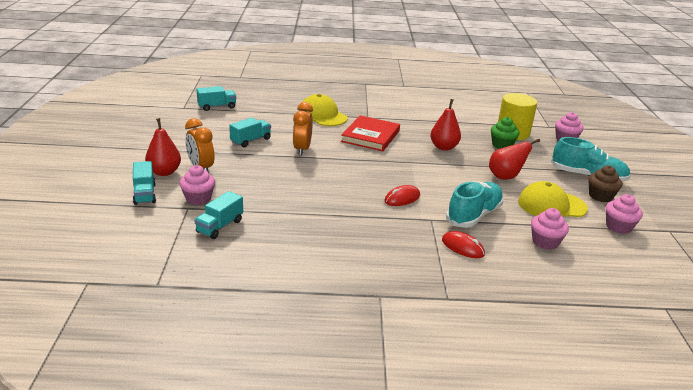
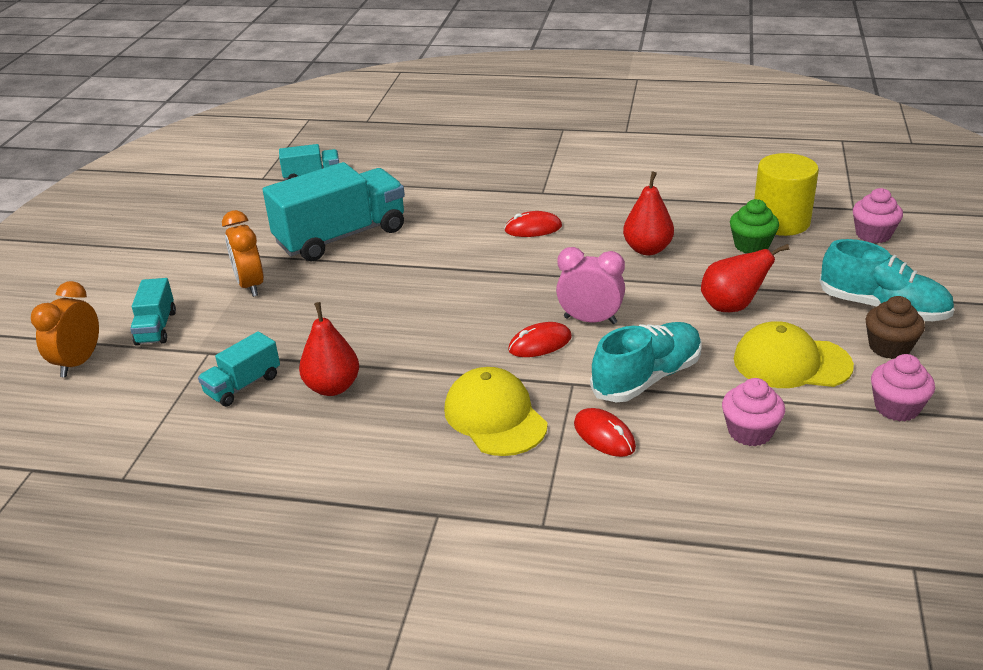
camera: 15 degrees right, 5 degrees up
(164, 172) = (196, 291): red pear -> red pear (332, 387)
(198, 198) = (229, 337): pink cupcake -> none
(250, 140) = (341, 237): turquoise truck -> turquoise truck, size x2.04
(302, 149) = (414, 252): orange clock -> orange clock (78, 363)
(322, 115) = (470, 190): yellow cap -> yellow cap (495, 417)
(370, 136) = (533, 228): red book -> red mouse
(426, 185) = (590, 320): none -> pink clock

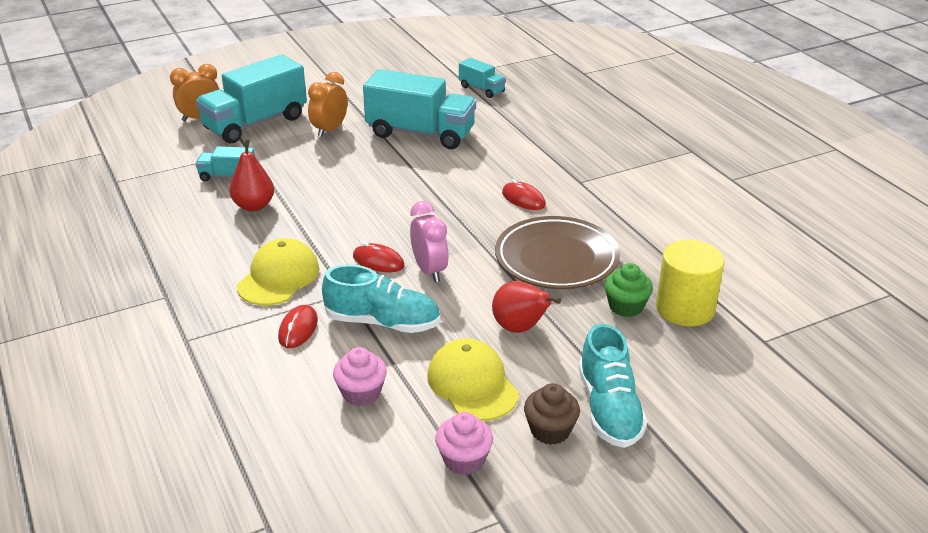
camera: 50 degrees right, 0 degrees up
(156, 328) = (255, 123): turquoise truck -> turquoise truck, size x2.04
(647, 249) = (556, 259): red pear -> brown plate
(873, 234) = (730, 366): pink cupcake -> none

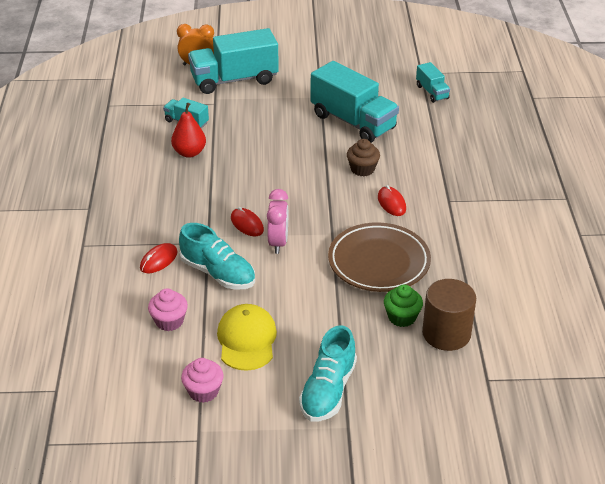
camera: 25 degrees right, 5 degrees up
(278, 277) = (170, 216): yellow cap -> none
(329, 130) = (285, 100): orange clock -> none
(520, 328) = (310, 309): red pear -> none
(550, 430) = (275, 391): brown cupcake -> brown cupcake (362, 169)
(685, 308) = (446, 333): yellow cylinder -> brown cylinder

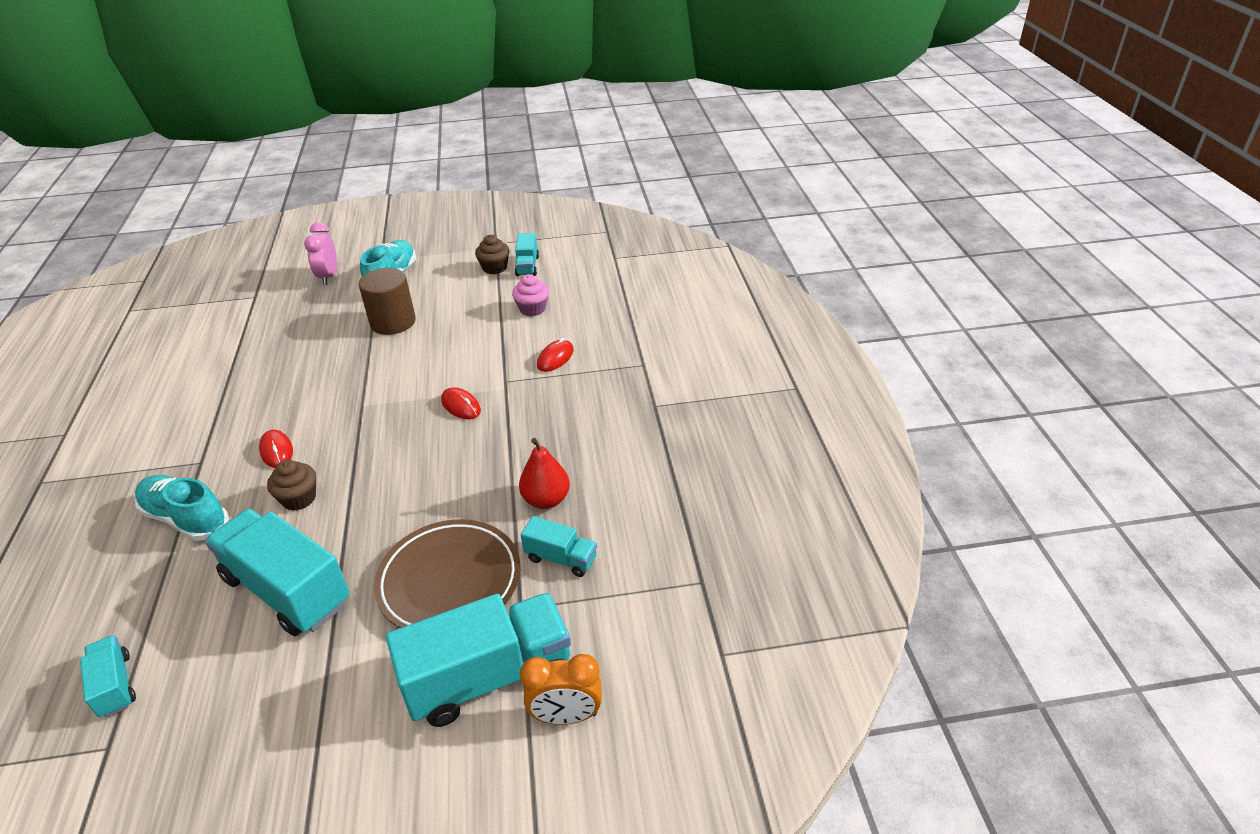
camera: 175 degrees right, 0 degrees up
(163, 389) = (527, 266): none -> turquoise truck
(203, 391) = (494, 268): pink cupcake -> brown cupcake
(218, 273) = (490, 352): turquoise shoe -> turquoise shoe (186, 518)
(247, 340) = (459, 303): yellow cap -> none
(278, 243) = (425, 388): pink clock -> pink clock (328, 276)
(379, 262) = (316, 380): brown plate -> brown plate (449, 581)
(402, 317) = (310, 333): green cupcake -> none
(446, 333) = (274, 324): brown cylinder -> brown cylinder (393, 322)

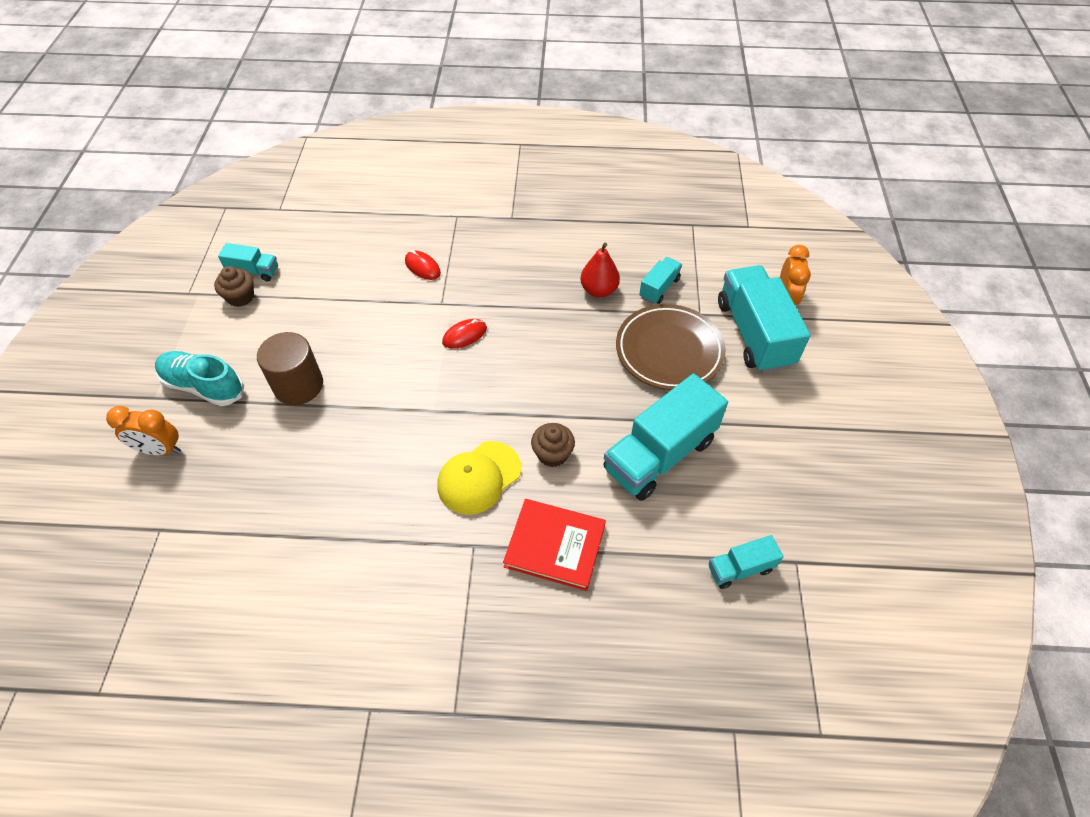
camera: 80 degrees left, 15 degrees up
(186, 518) = (555, 546): turquoise shoe -> red book
(276, 451) = (479, 477): red mouse -> yellow cap
(328, 276) = (160, 450): pink clock -> orange clock
(532, 309) = (336, 275): pink cupcake -> none

